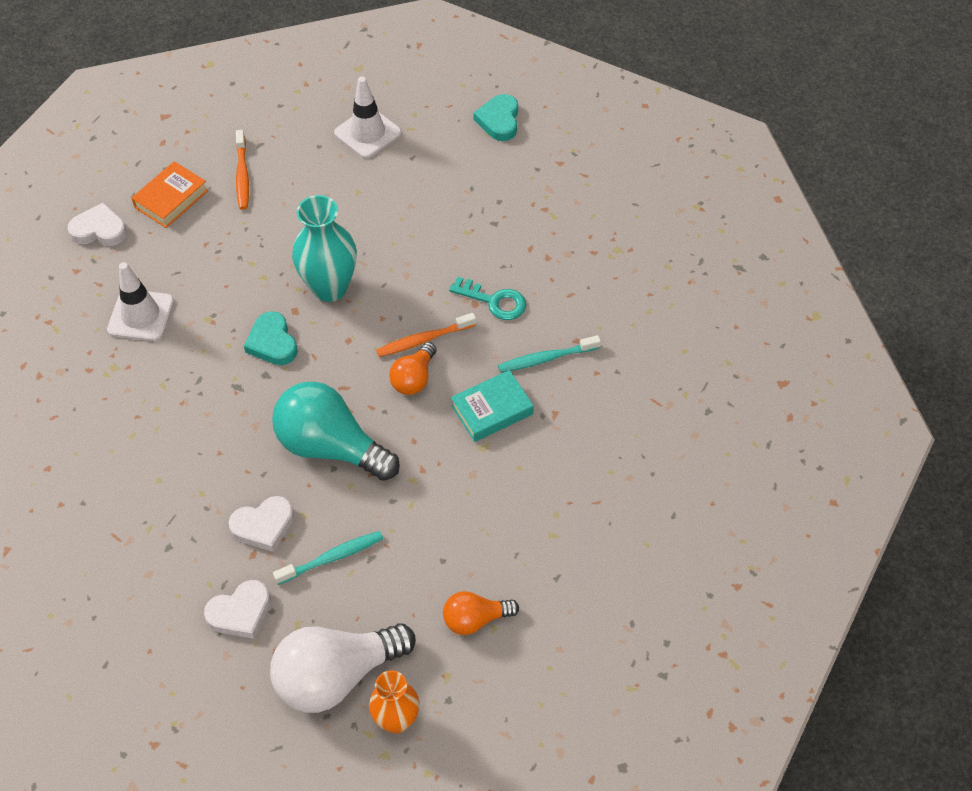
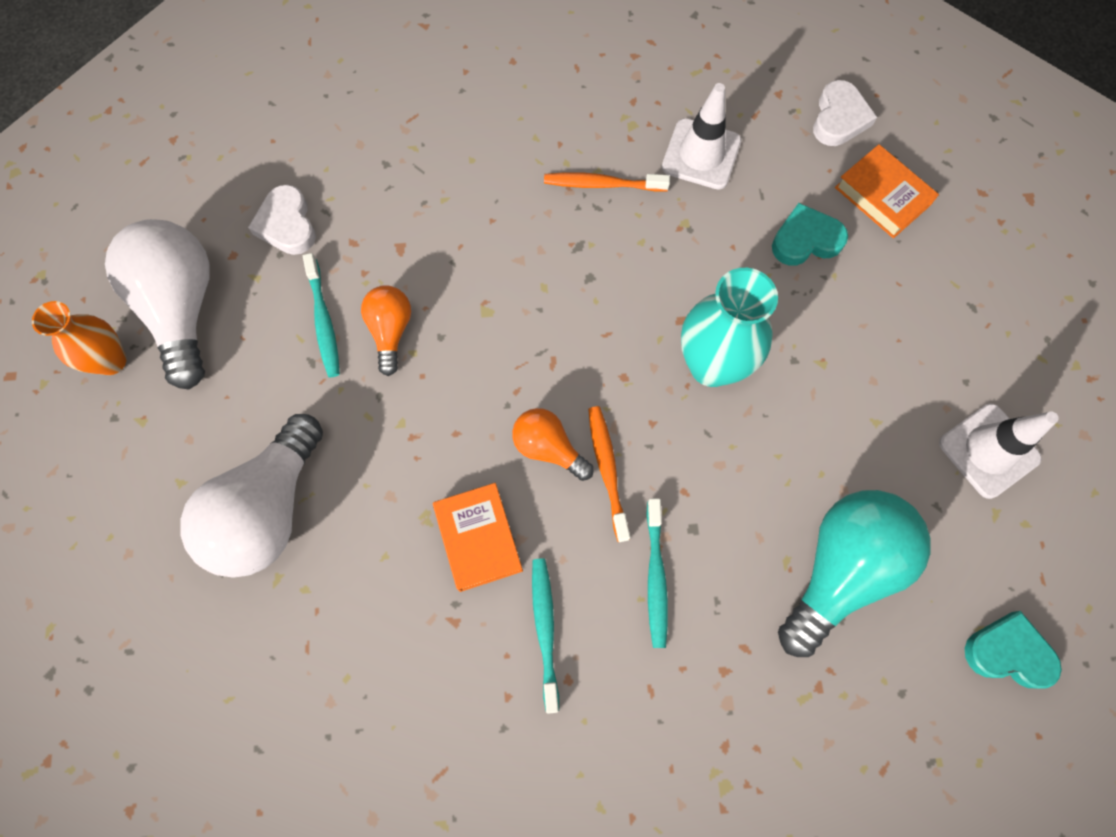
camera: 100 degrees right, 15 degrees up
(242, 175) = (917, 280): orange toothbrush -> orange toothbrush (603, 184)
(263, 526) = (384, 256): white heart -> none
(272, 342) = (636, 290): turquoise heart -> turquoise heart (805, 240)
(331, 446) = (470, 337): turquoise light bulb -> turquoise light bulb (841, 569)
(475, 619) = (197, 464): orange light bulb -> orange light bulb (390, 331)
(492, 410) = (478, 538): turquoise book -> orange book
(494, 301) = (655, 576): turquoise key -> turquoise toothbrush
(502, 556) = (268, 510): none -> white light bulb

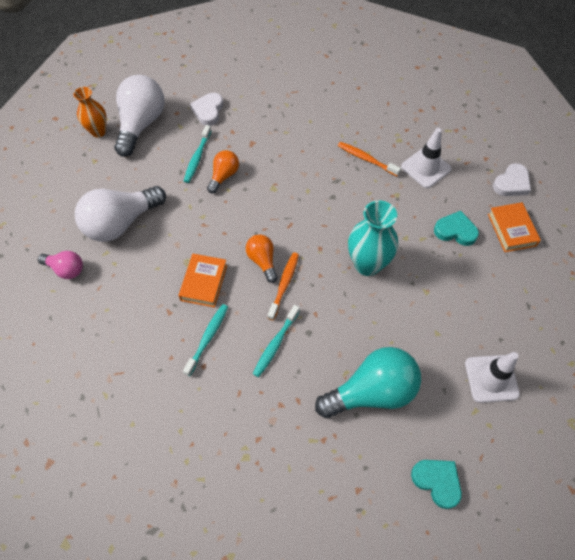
camera: 30 degrees right, 10 degrees down
(226, 648) = (66, 269): none -> pink light bulb

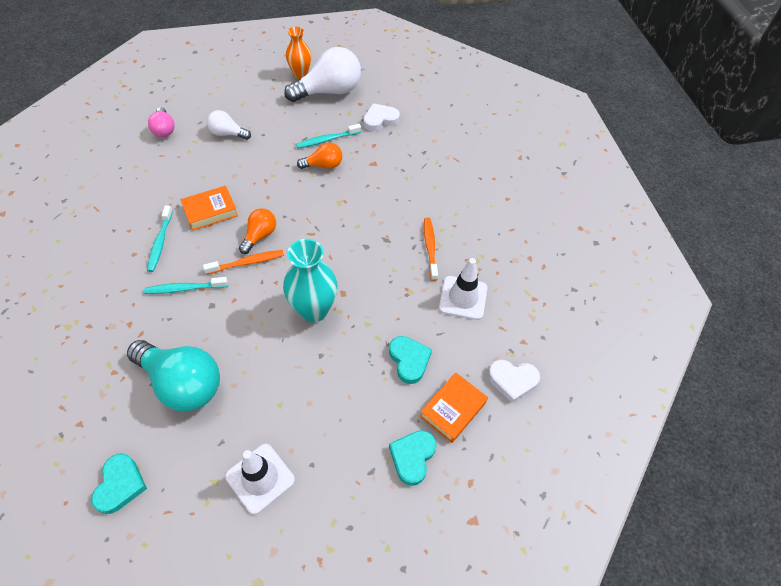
camera: 50 degrees right, 5 degrees down
(121, 223) = (227, 134): white light bulb -> white light bulb, size x0.53
(207, 338) = (160, 242): turquoise toothbrush -> turquoise toothbrush turned 105 degrees clockwise
(533, 275) = (412, 457): none -> turquoise heart

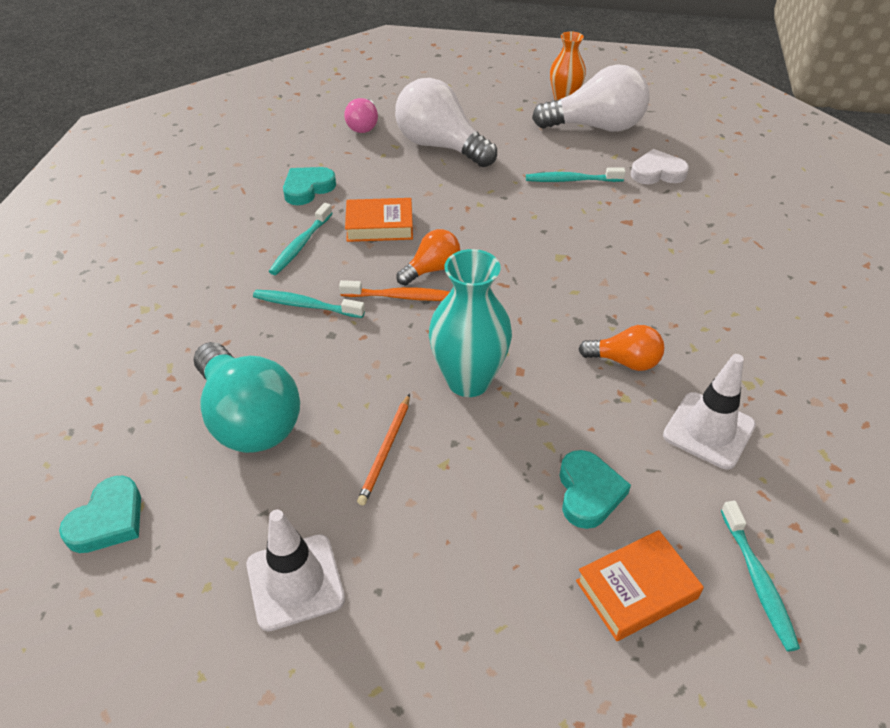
camera: 25 degrees right, 10 degrees down
(227, 134) = (440, 146): white light bulb -> white light bulb, size x1.89
(281, 375) = (385, 451): none -> orange pencil
(323, 165) = (555, 208): orange light bulb -> orange light bulb (625, 361)
(412, 457) = (541, 639): turquoise heart -> turquoise heart (308, 188)
(430, 248) = (677, 348): orange toothbrush -> none
(512, 380) = (757, 580): white heart -> turquoise toothbrush

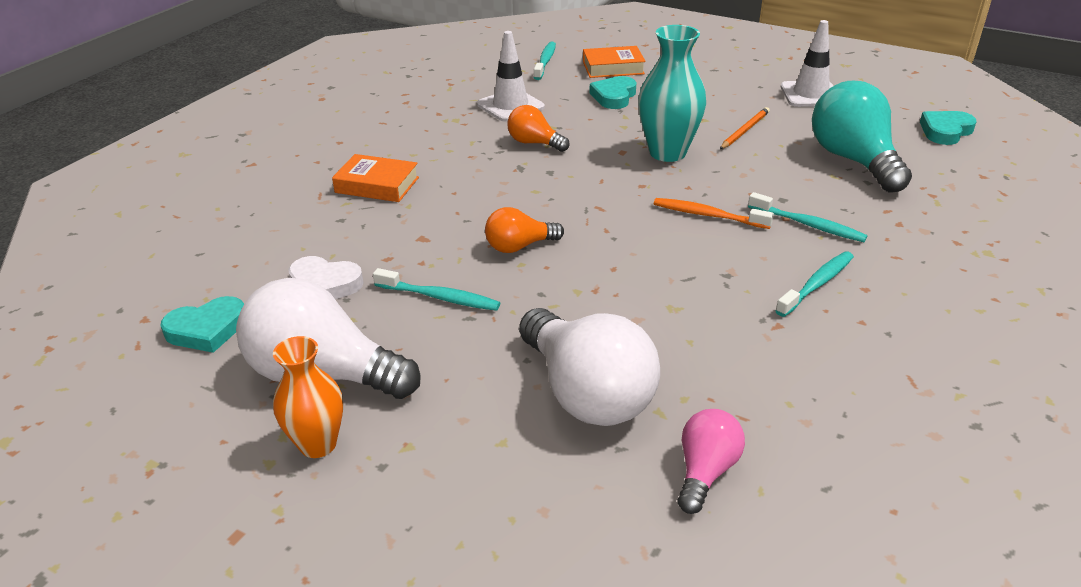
camera: 160 degrees left, 10 degrees down
(308, 188) = (810, 361): turquoise heart -> turquoise heart (207, 329)
(379, 226) = (714, 288): orange book -> orange book (377, 185)
(432, 269) = (667, 232): orange light bulb -> orange light bulb (519, 246)

